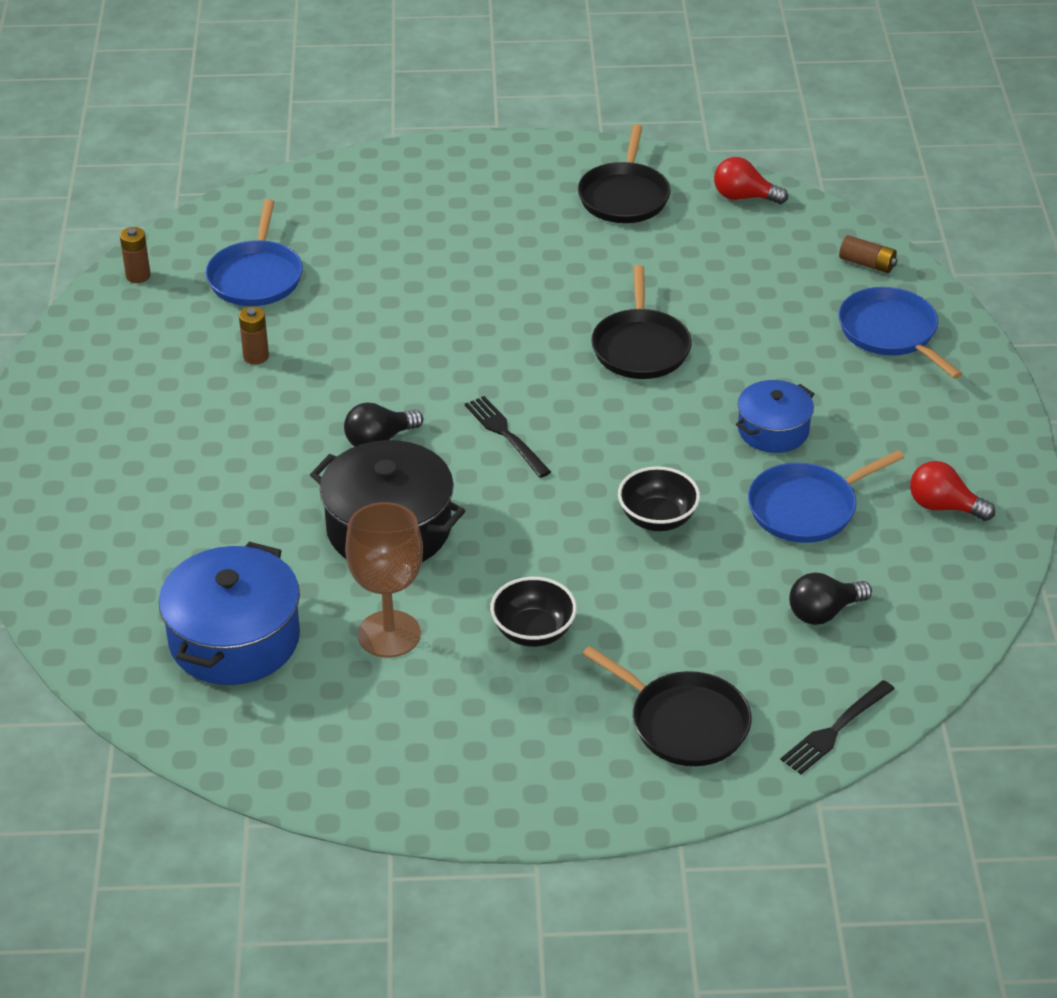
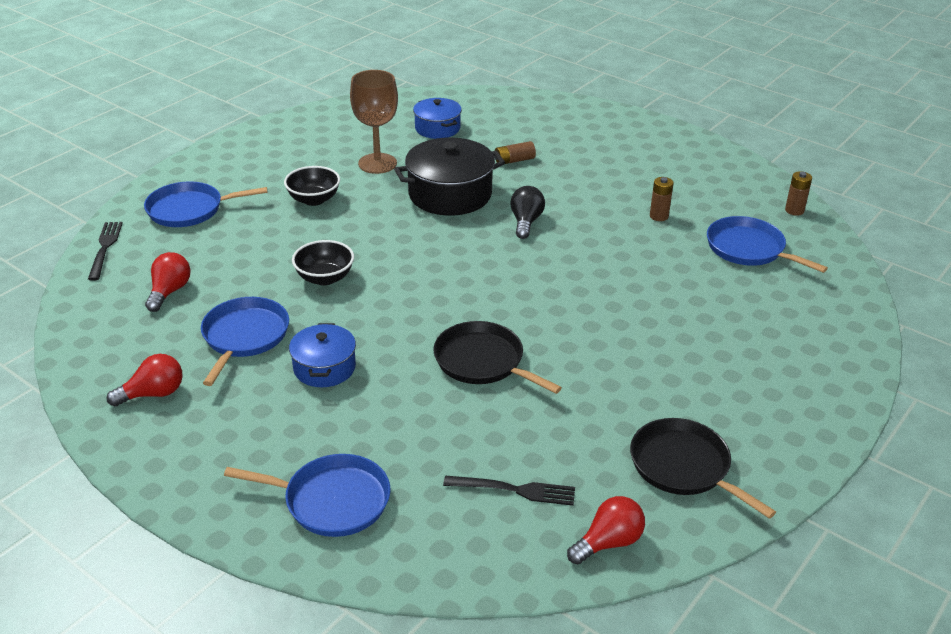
camera: 130 degrees right, 5 degrees down
(234, 639) = (437, 128): blue pot -> blue pot, size x0.60
(505, 434) = (471, 264): black fork -> black fork (514, 490)
(684, 723) = (189, 209): black pan -> blue pan
(824, 612) = (169, 291): black light bulb -> red light bulb
(867, 264) = (427, 554): brown battery -> brown battery (514, 160)

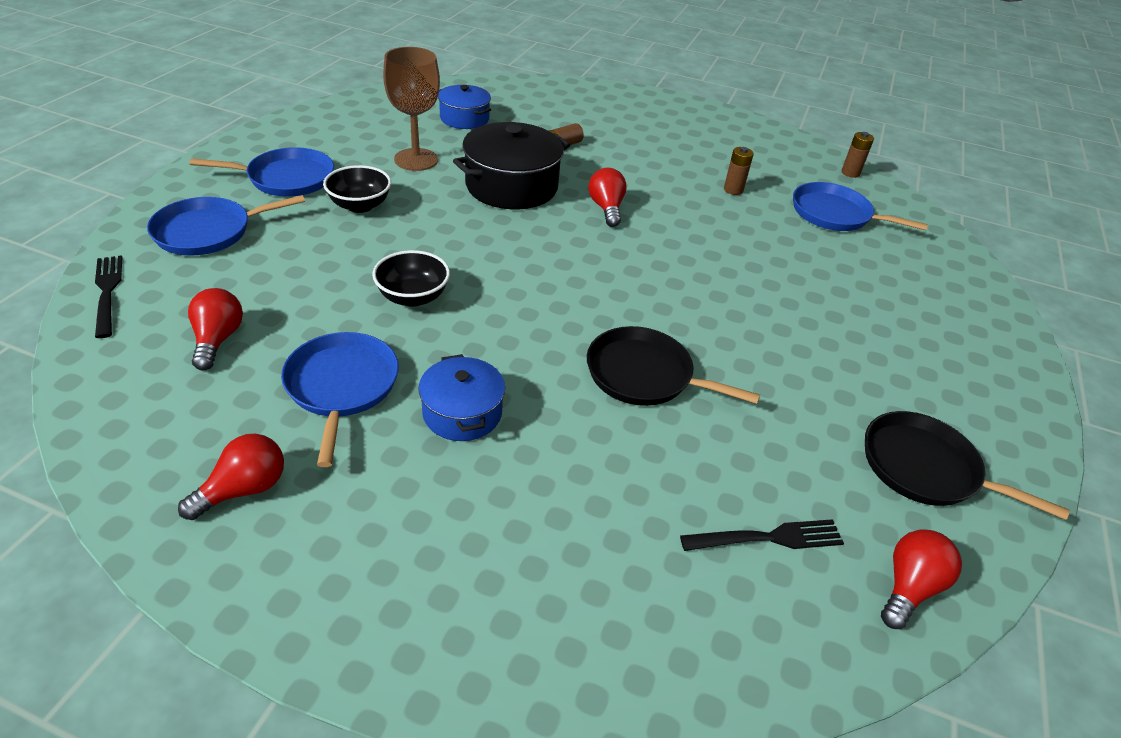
camera: 20 degrees left, 5 degrees up
(331, 500) = (555, 604): blue pan -> blue pan (286, 178)
(526, 222) = (606, 208): black light bulb -> red light bulb

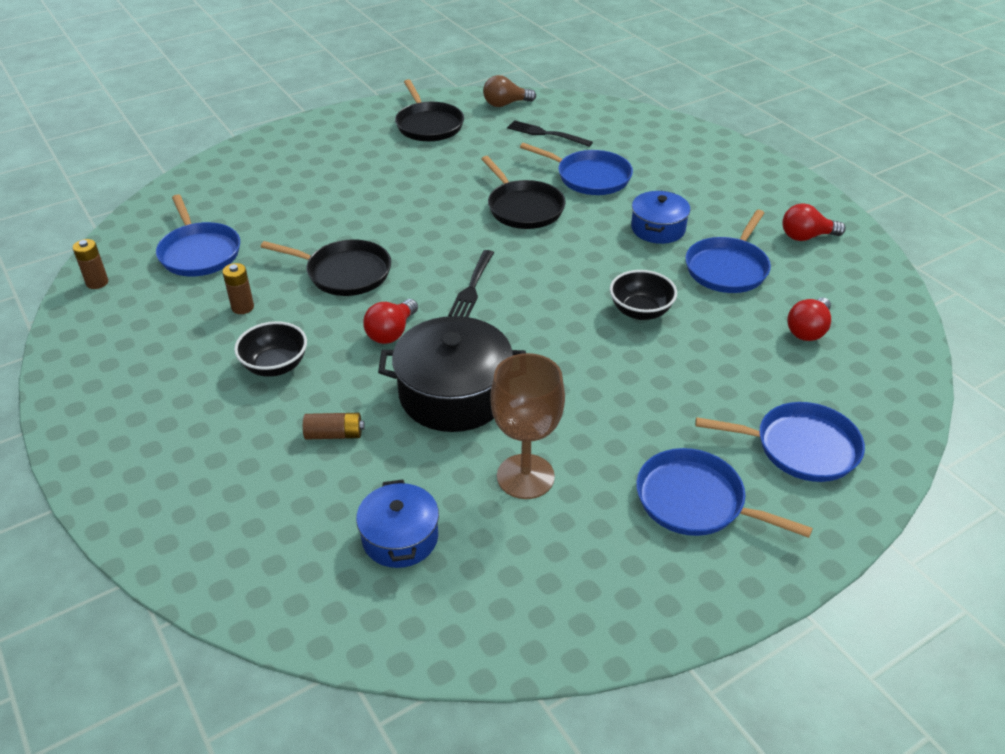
camera: 140 degrees left, 0 degrees up
(107, 292) = (899, 406): black fork -> black fork (472, 287)
(360, 205) = (632, 426): black bowl -> black bowl (275, 366)
(619, 468) = (589, 177): none -> blue pan
(707, 238) = (344, 273): none -> black pan
(909, 587) = (505, 104): red light bulb -> brown light bulb

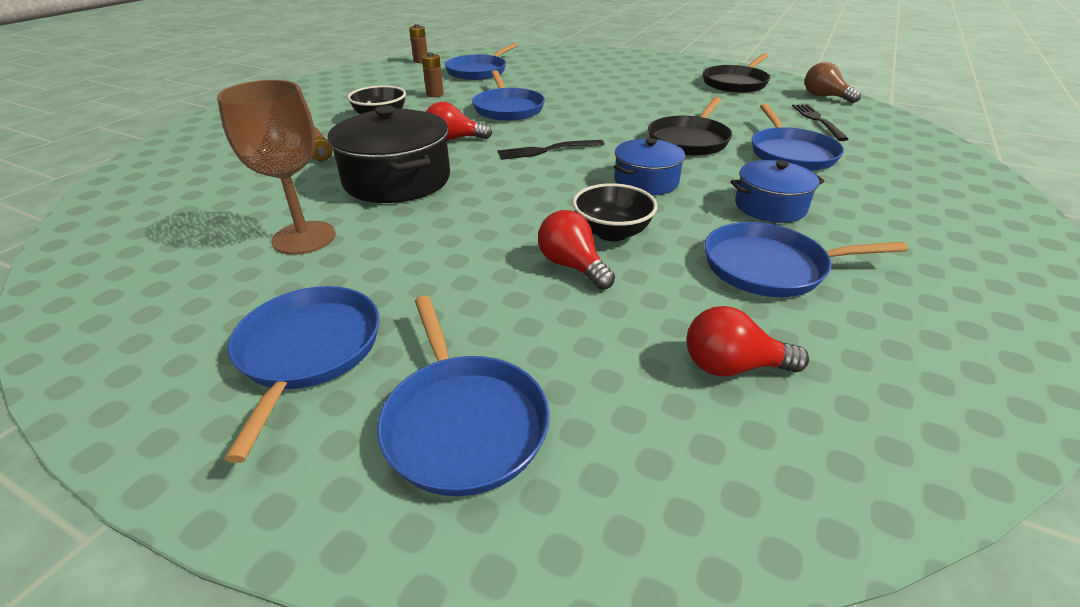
camera: 60 degrees right, 5 degrees down
(344, 273) = (508, 108): black pan -> blue pan
(400, 537) = (205, 205): blue pot -> blue pot (646, 181)
(806, 237) = (943, 313): red light bulb -> red light bulb (572, 266)

